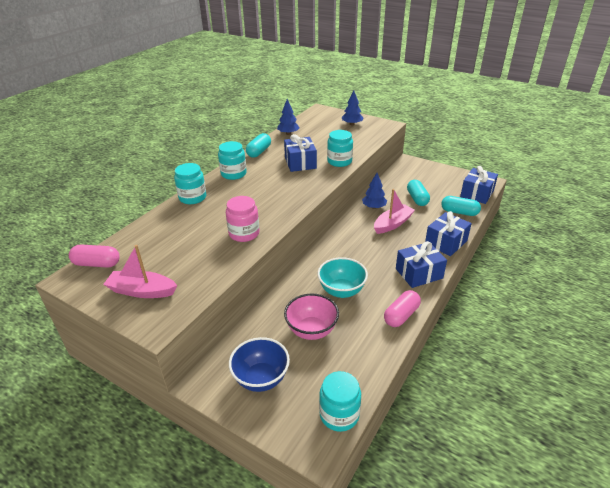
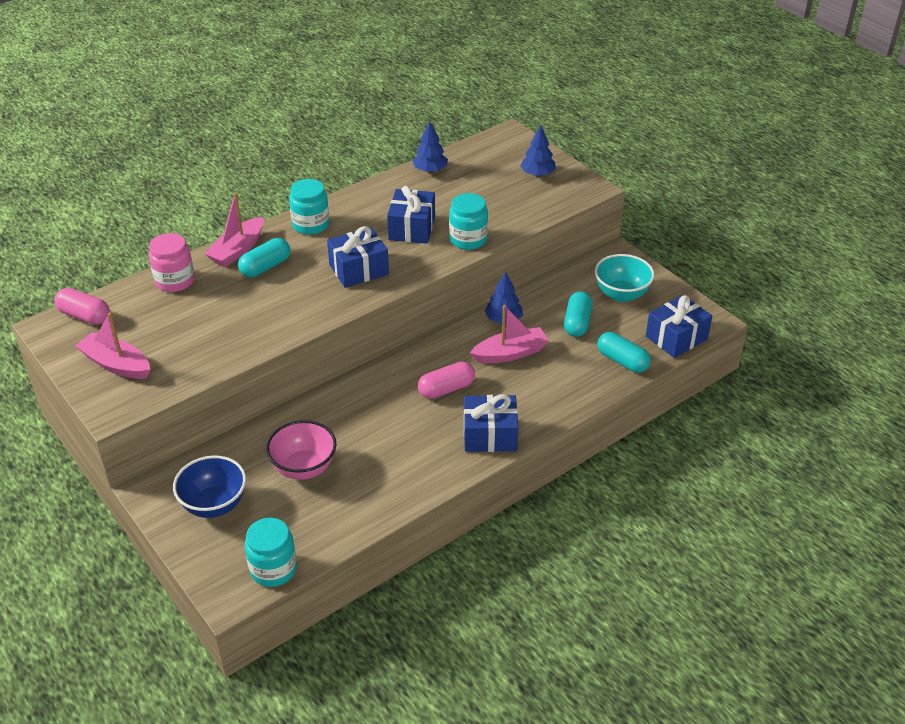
camera: 20 degrees right, 5 degrees up
(192, 197) = (238, 250): turquoise jar -> pink boat
(244, 233) = (270, 321): pink jar -> pink jar (175, 281)
(259, 152) = (367, 195): turquoise capsule -> turquoise capsule (265, 267)
(341, 291) = (373, 429): turquoise bowl -> turquoise bowl (621, 294)
(401, 315) = (424, 482): pink capsule -> pink capsule (446, 389)
(446, 242) = (563, 402): blue gift -> blue gift (359, 269)

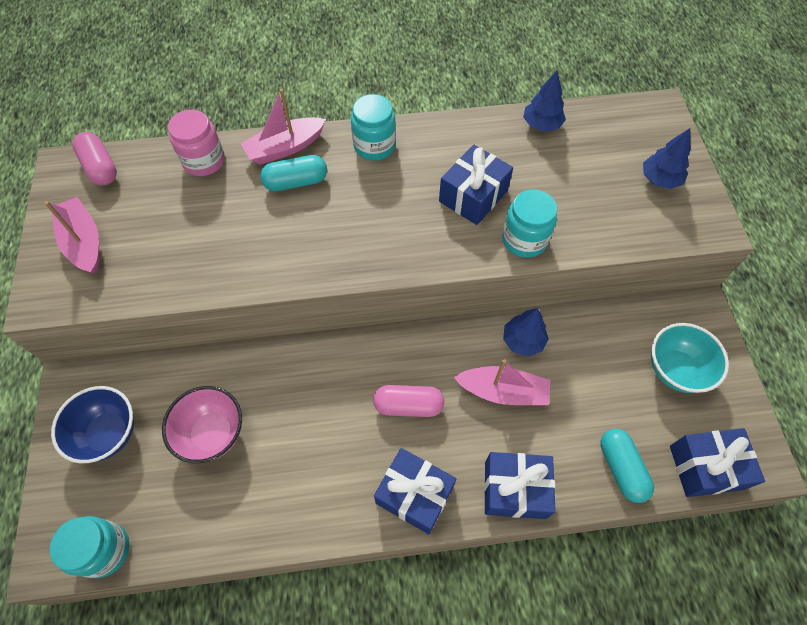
camera: 30 degrees right, 20 degrees up
(359, 269) = (383, 228): blue gift -> blue gift (515, 489)
(577, 323) = (601, 385): turquoise capsule -> none

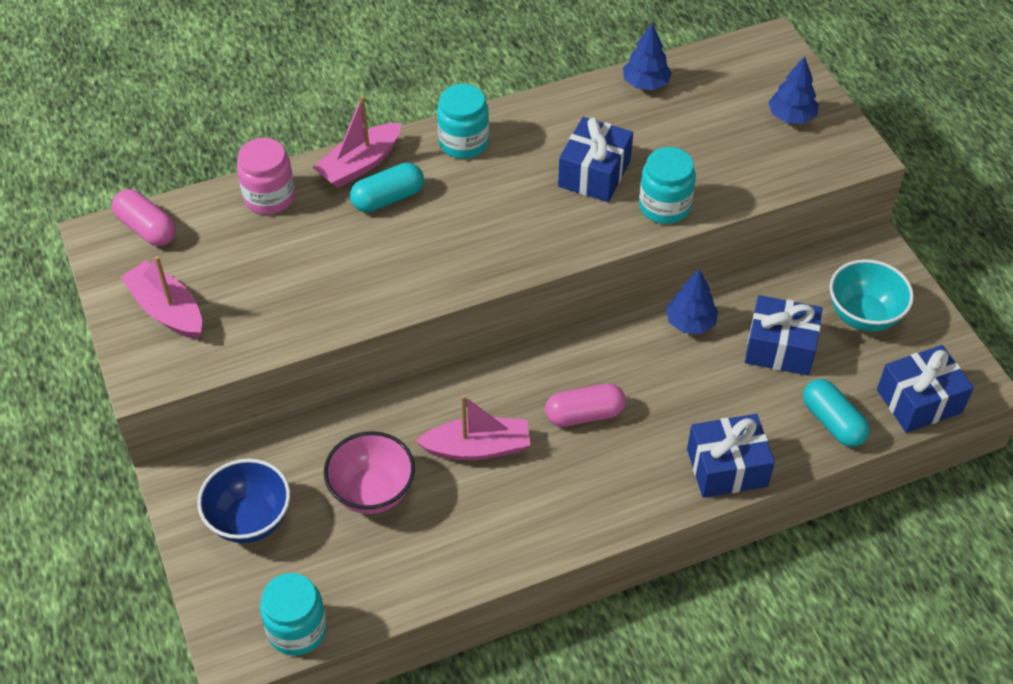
camera: 15 degrees left, 10 degrees down
(414, 494) = (621, 497): blue gift -> blue gift (780, 348)
(503, 391) = (684, 378): pink boat -> pink boat (477, 448)

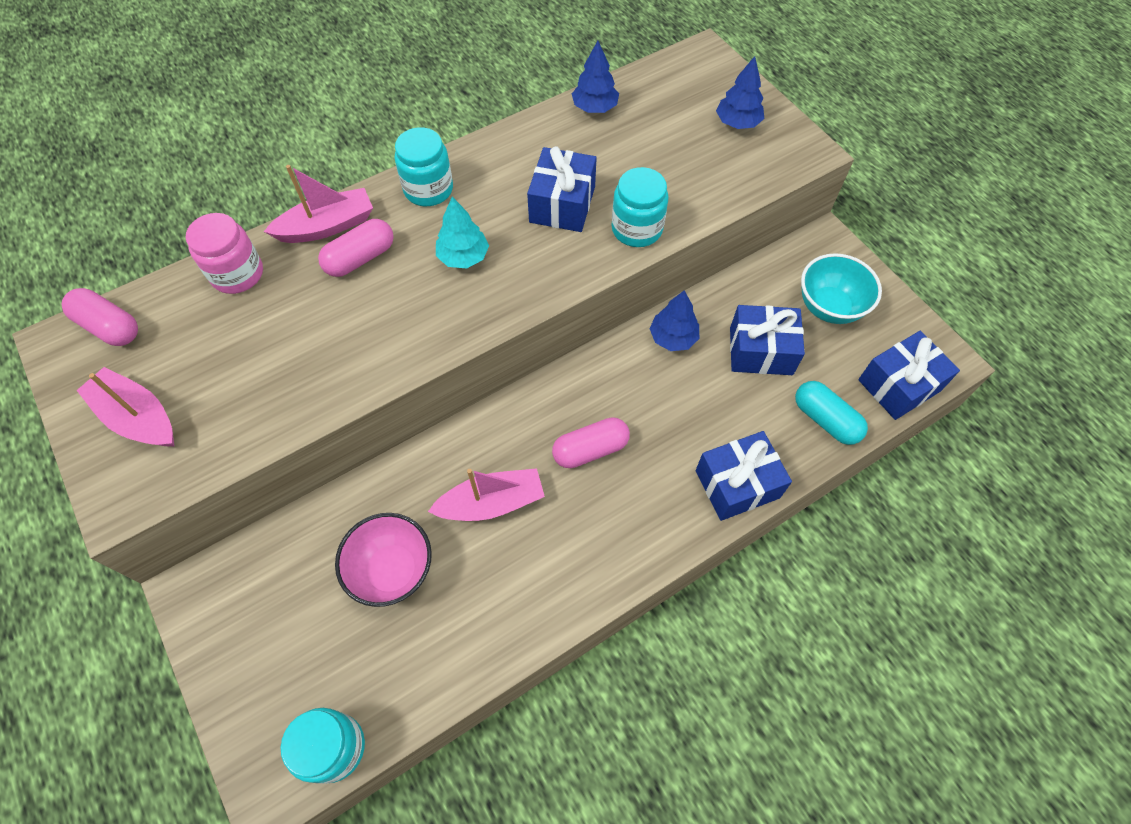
camera: 10 degrees left, 10 degrees up
(250, 520) = (269, 625): blue bowl -> none
(360, 165) = (327, 226): pink boat -> pink boat turned 150 degrees counterclockwise
(388, 198) = (360, 258): turquoise capsule -> pink capsule
(488, 210) = (463, 257): none -> turquoise tree

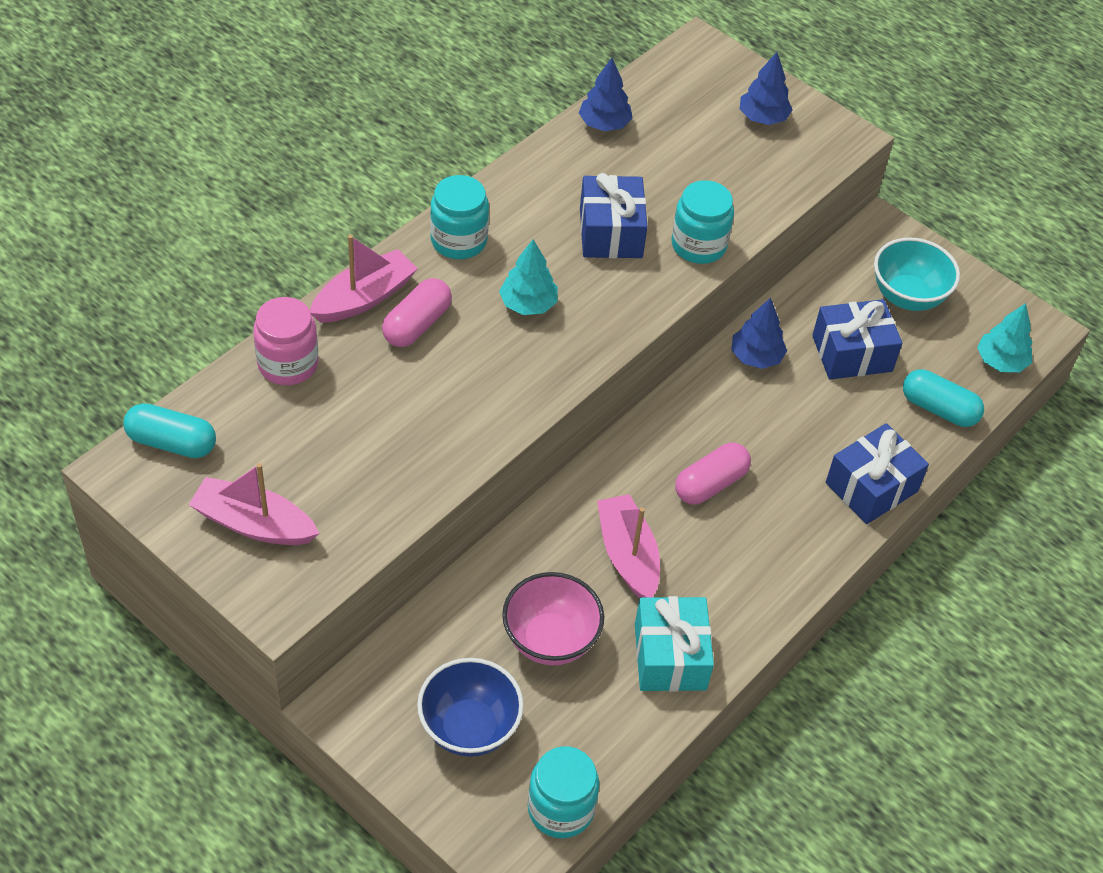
camera: 20 degrees left, 10 degrees down
(109, 327) = (172, 443): pink capsule -> turquoise capsule
(288, 641) = (469, 728): none -> blue bowl
(492, 503) = (627, 555): pink boat -> pink boat turned 75 degrees counterclockwise
(492, 613) = (670, 657): none -> turquoise gift
(899, 385) = (1001, 361): blue gift -> turquoise tree

